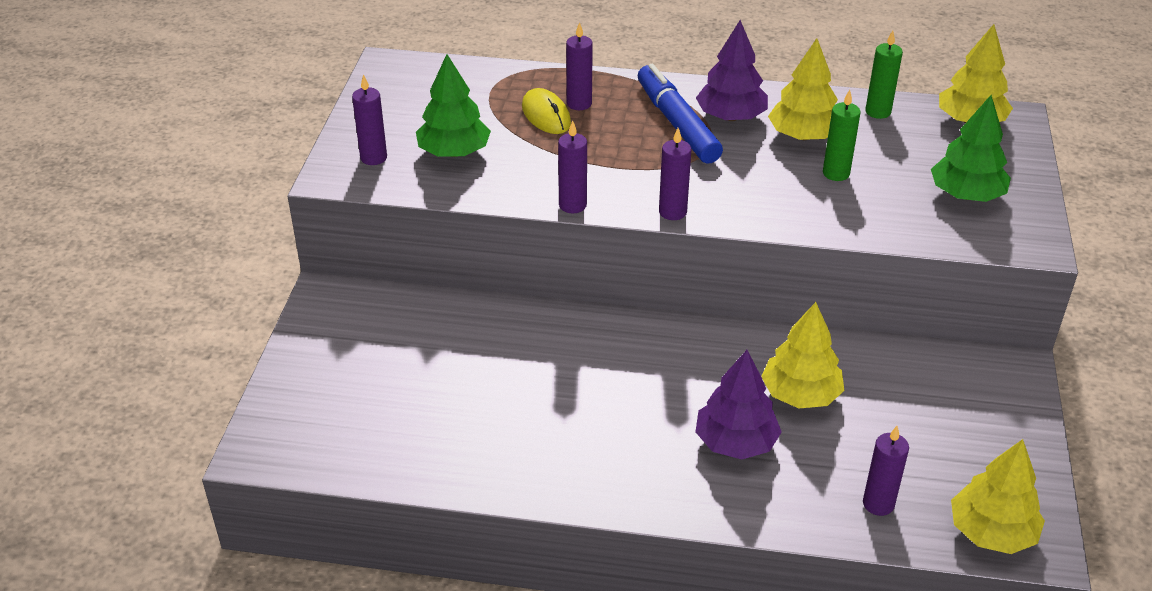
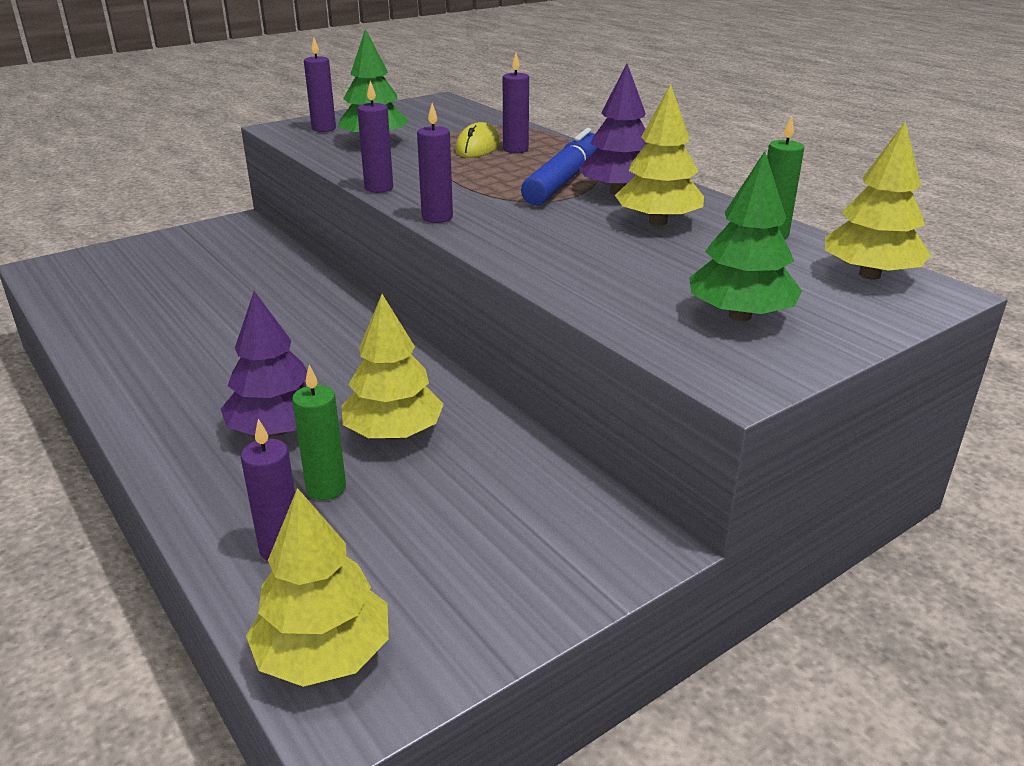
camera: 45 degrees right, 10 degrees down
(836, 173) = (632, 251): green candle -> green candle (326, 488)

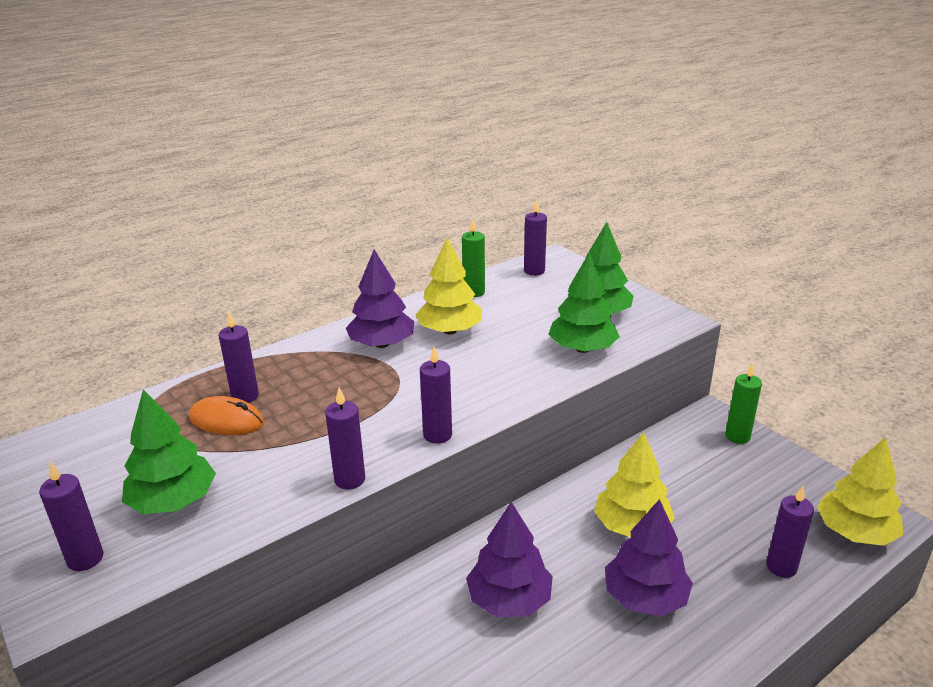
camera: 90 degrees left, 0 degrees up
(309, 351) = (509, 599): none -> purple tree
(326, 488) = (710, 554): green candle -> green candle (737, 436)
(478, 147) = (226, 420): yellow mouse -> orange mouse
(564, 181) = (348, 369): blue marker -> none
(625, 296) = (582, 349): none -> green tree
(869, 275) = (534, 271): yellow tree -> purple candle

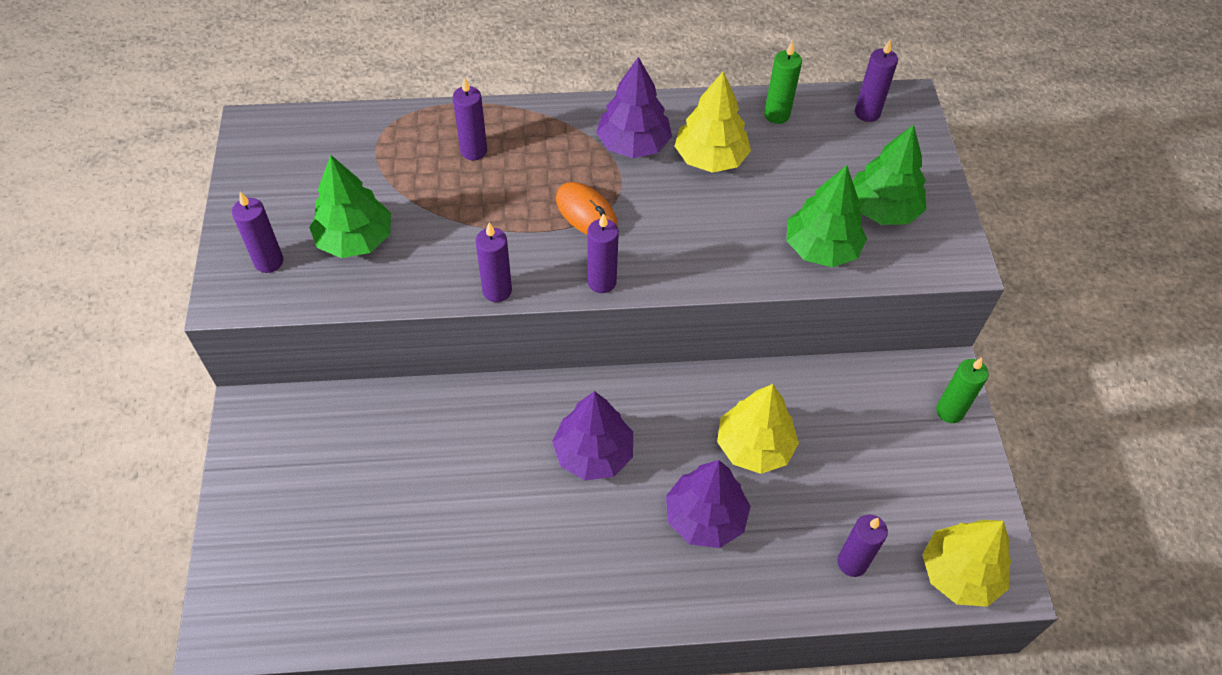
camera: 30 degrees right, 25 degrees up
(226, 420) = (442, 172): orange mouse -> orange mouse (586, 213)

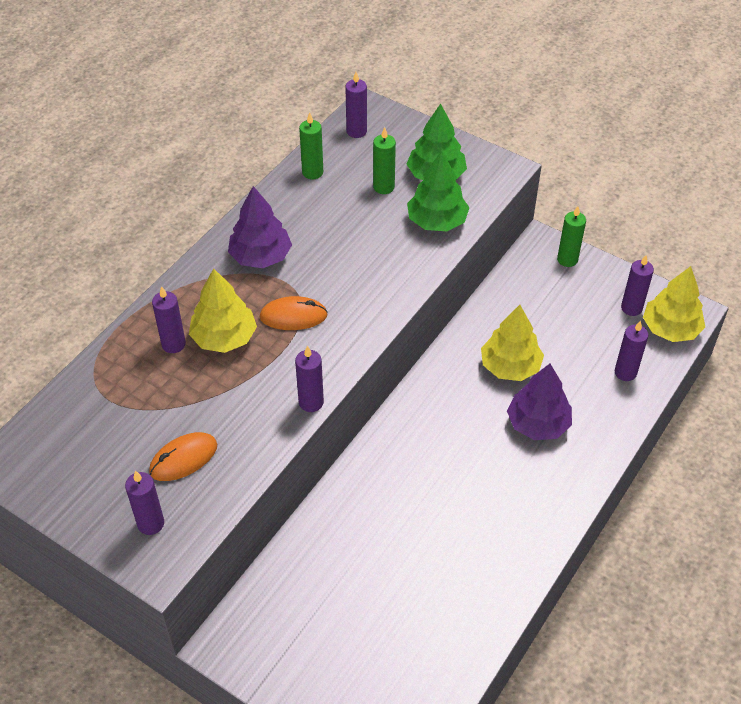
camera: 50 degrees left, 5 degrees down
(355, 239) = (183, 459): green tree -> orange mouse
(593, 453) = (442, 453): purple tree -> none
(601, 282) = (358, 343): purple candle -> purple candle (631, 308)
(710, 158) = (313, 226): yellow tree -> yellow tree (224, 337)
(819, 178) = (383, 187): none -> green candle

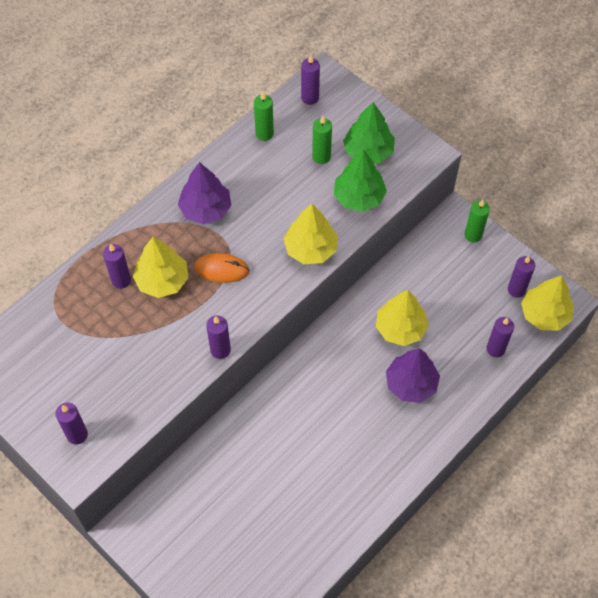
camera: 10 degrees right, 10 degrees up
(183, 459) = (111, 383): orange mouse -> none
(394, 281) = (311, 249): none -> yellow tree

